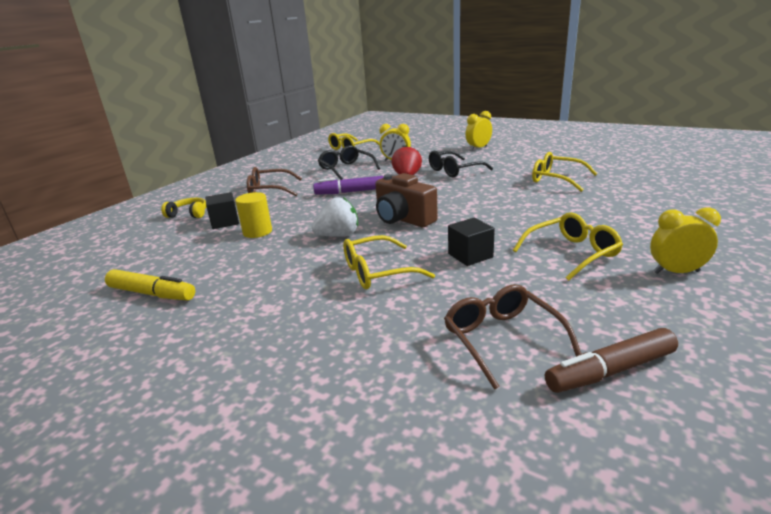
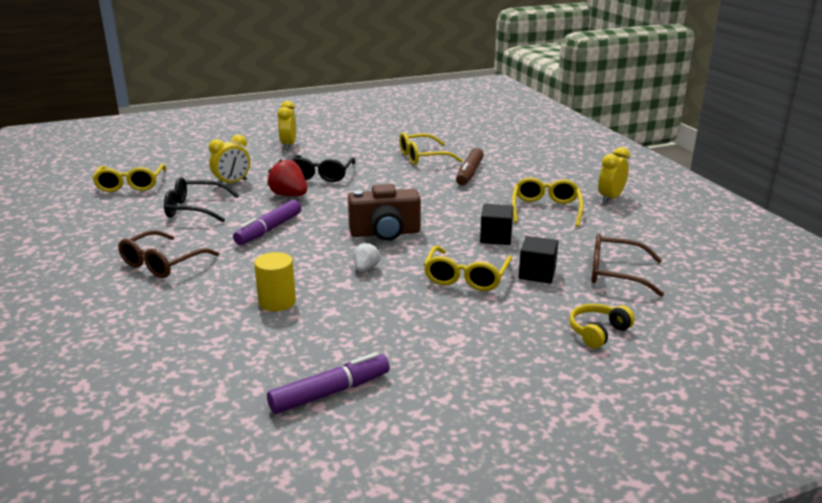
camera: 55 degrees left, 0 degrees up
(152, 293) = (330, 392): yellow marker -> purple marker
(189, 214) = (129, 328): yellow headphones -> yellow headphones (598, 332)
(225, 222) = (208, 312): black cube -> black cube (537, 273)
(338, 235) = (366, 269): white strawberry -> white strawberry, size x0.61
(610, 371) = (678, 261): brown marker -> brown marker (469, 173)

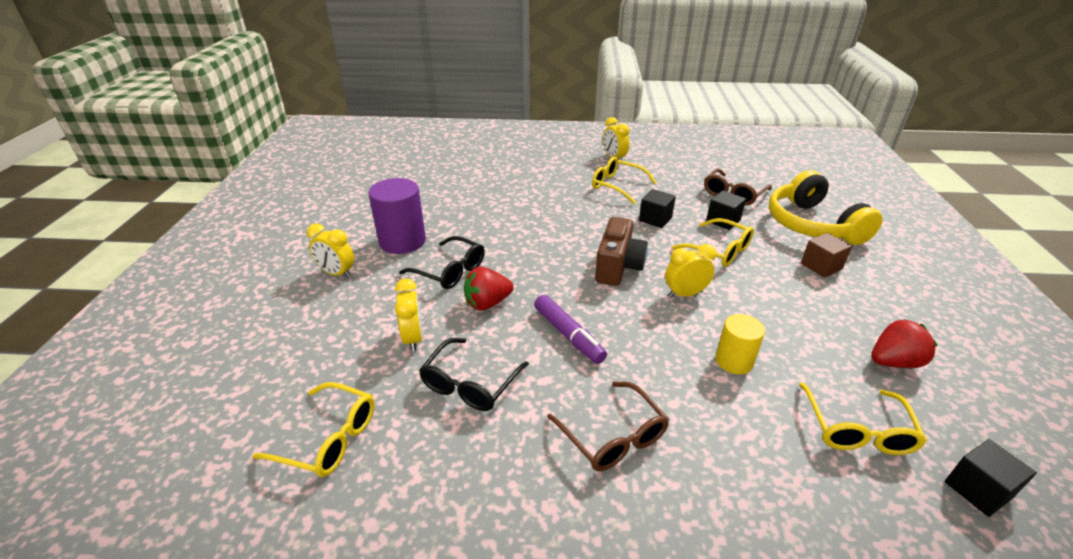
camera: 65 degrees left, 10 degrees up
(155, 438) = (978, 489): none -> black cube
(330, 392) = (893, 362): purple marker -> red strawberry
(347, 152) = (402, 241): none -> purple cylinder
(366, 269) = (685, 294): white strawberry -> yellow clock
(423, 157) = (461, 205): yellow glasses -> yellow glasses (857, 429)
(469, 173) = (520, 195): brown marker -> none
(494, 342) = (821, 266): none -> brown cube
(598, 332) = (812, 225): yellow headphones -> yellow headphones, size x2.27

